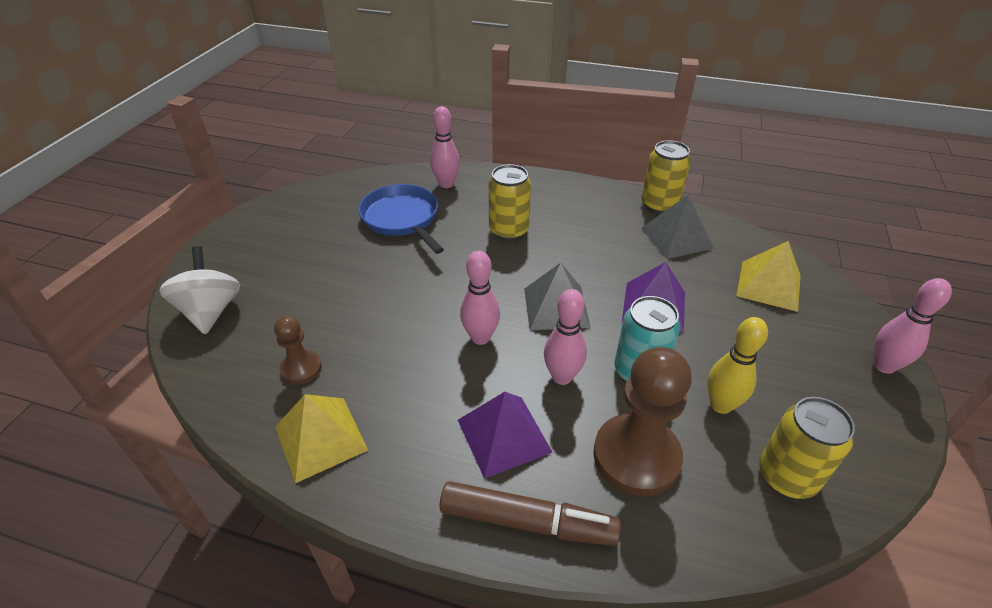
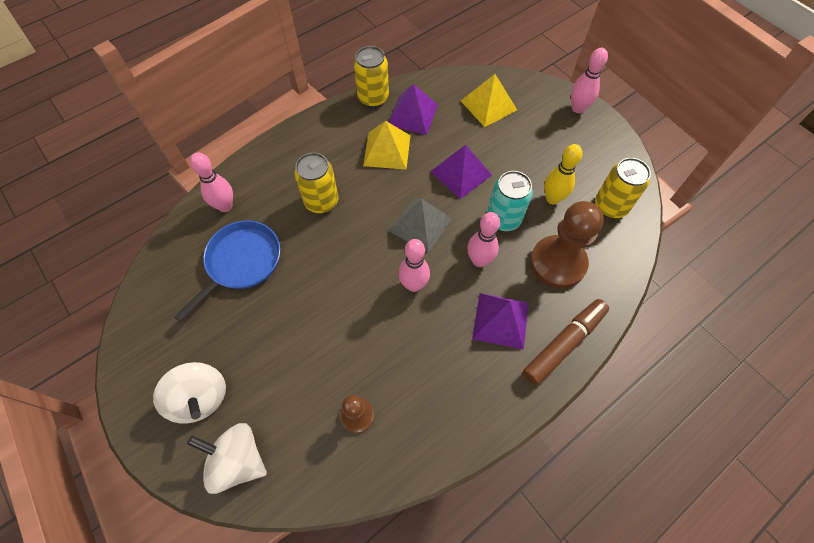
camera: 55 degrees left, 20 degrees up
(257, 261) = (200, 398): none -> white spinning top
(320, 438) = (431, 430): yellow pyramid -> yellow pyramid (387, 150)
(402, 218) = (241, 262): blue pan -> blue pan turned 120 degrees clockwise
(676, 238) = (412, 115): grey pyramid -> purple pyramid

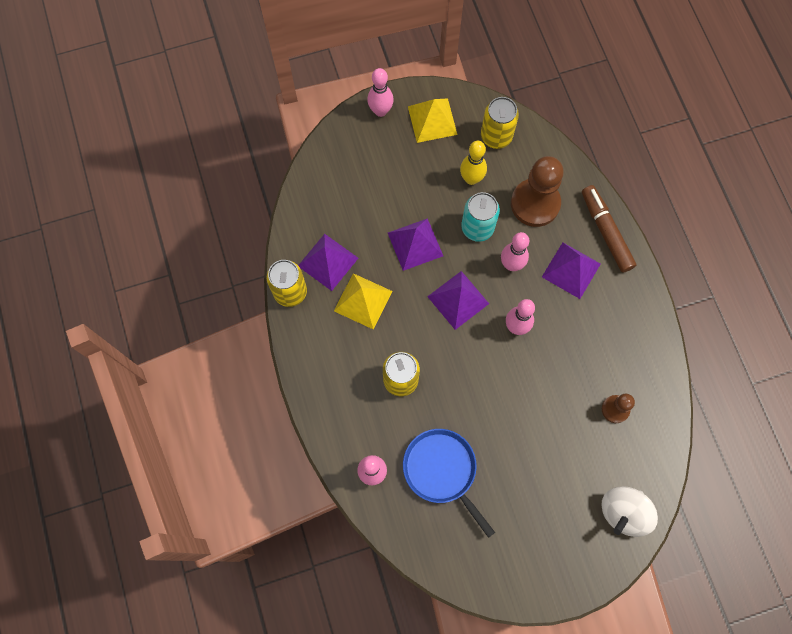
camera: 70 degrees left, 10 degrees up
(200, 398) = (563, 533): white spinning top -> none
(420, 224) = (458, 300): grey pyramid -> purple pyramid
(489, 105) = (344, 187): yellow pyramid -> yellow pyramid (432, 120)

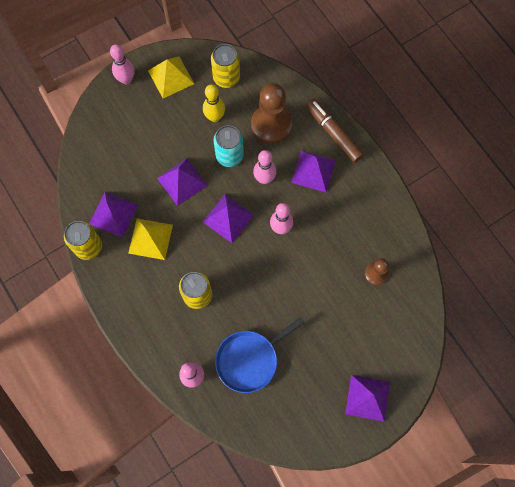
camera: 15 degrees left, 0 degrees up
(442, 470) = (249, 360): blue pan -> blue pan turned 75 degrees counterclockwise
(569, 552) = (367, 398): none -> purple pyramid
(623, 512) = (402, 354): white spinning top -> none

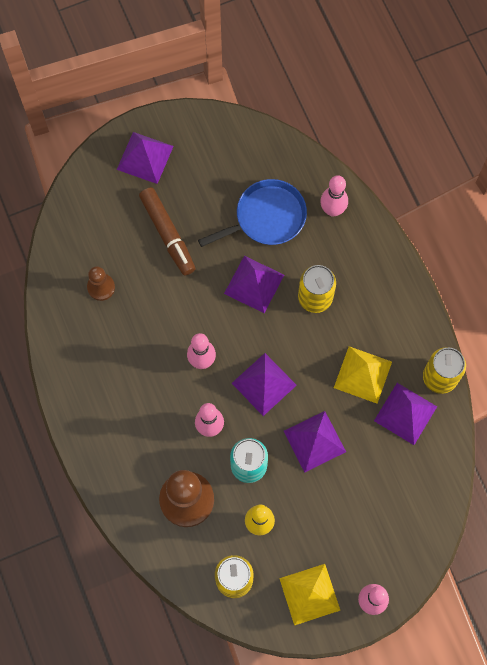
camera: 170 degrees left, 0 degrees up
(313, 171) = (146, 426): purple pyramid -> purple pyramid (254, 284)
(333, 133) = (108, 473): brown marker -> brown marker (168, 234)

